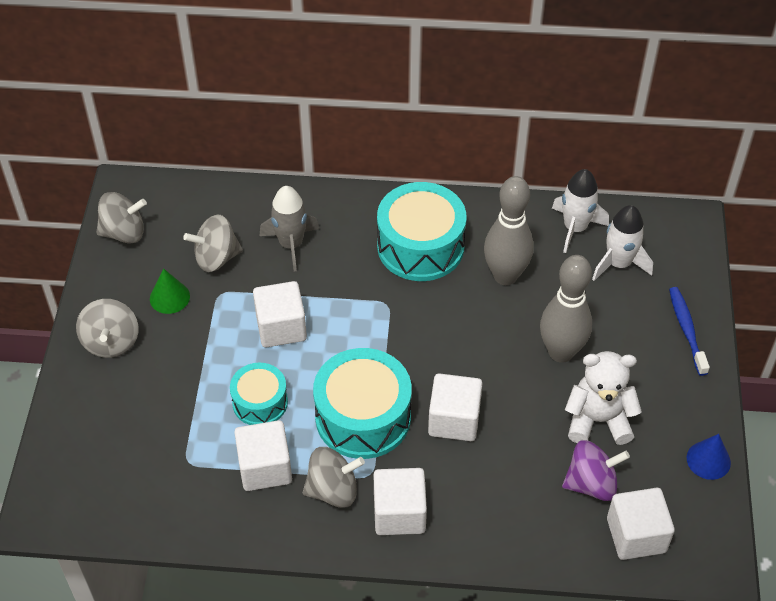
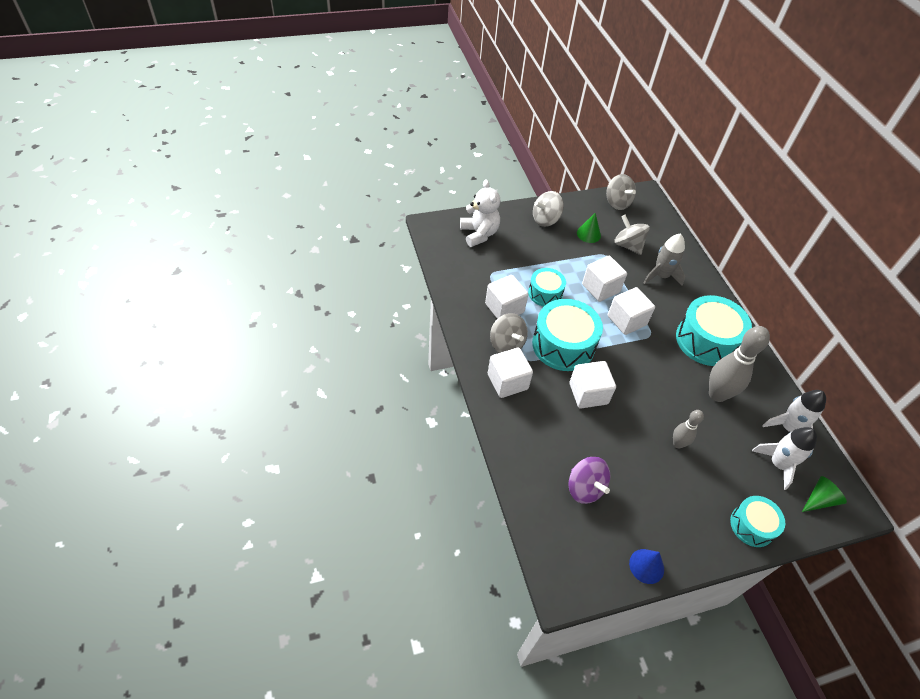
camera: 65 degrees right, 0 degrees up
(561, 352) = (678, 444): grey bowling pin -> grey bowling pin, size x0.55
(598, 420) = (637, 480): white teddy bear -> white teddy bear (479, 234)
(636, 535) = (559, 527): white cube -> white cube (626, 320)
(673, 248) = (819, 500): none -> green cone
(686, 329) = (752, 525): blue toothbrush -> turquoise drum

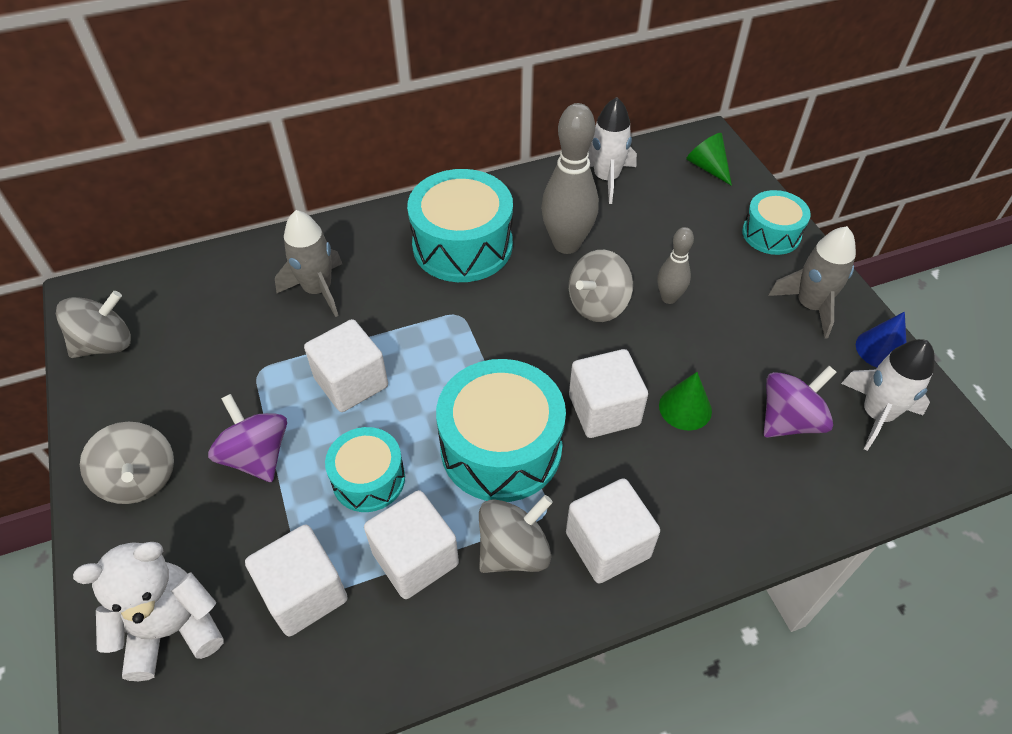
camera: 90 degrees left, 0 degrees up
(557, 255) = (257, 456): none -> purple spinning top
(588, 234) = (196, 397): green cone -> green cone (685, 408)
(626, 320) = (429, 346): white cube -> white cube (304, 593)
(628, 245) = (235, 333): grey spinning top -> grey spinning top (598, 305)
(682, 531) = (810, 306): none -> grey rocket
(778, 464) = (668, 196): white rocket -> white rocket (876, 414)

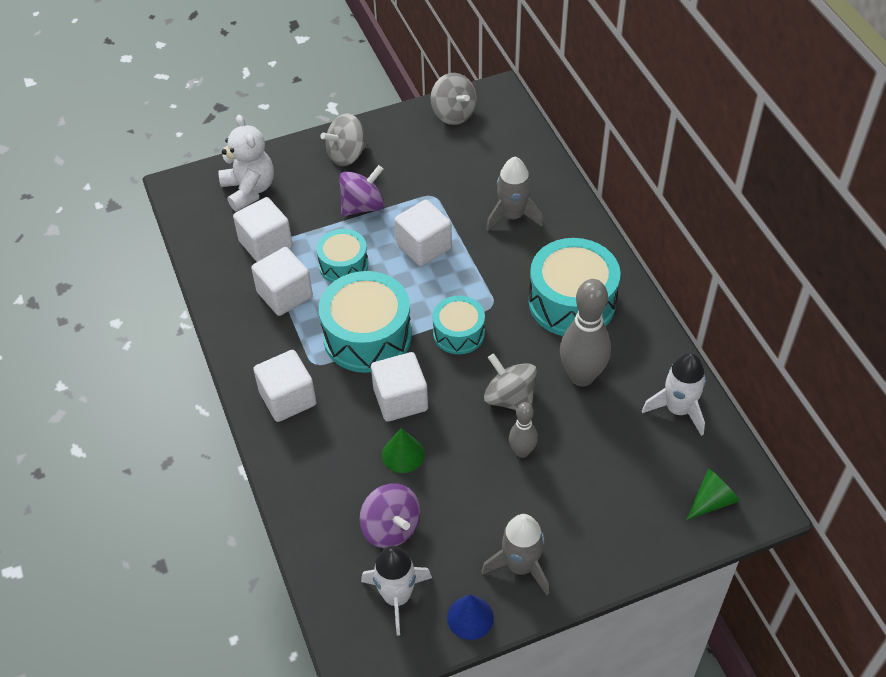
camera: 90 degrees right, 0 degrees up
(514, 550) = (287, 346): grey spinning top -> none
(771, 234) = (616, 547): turquoise drum -> turquoise drum (458, 333)

